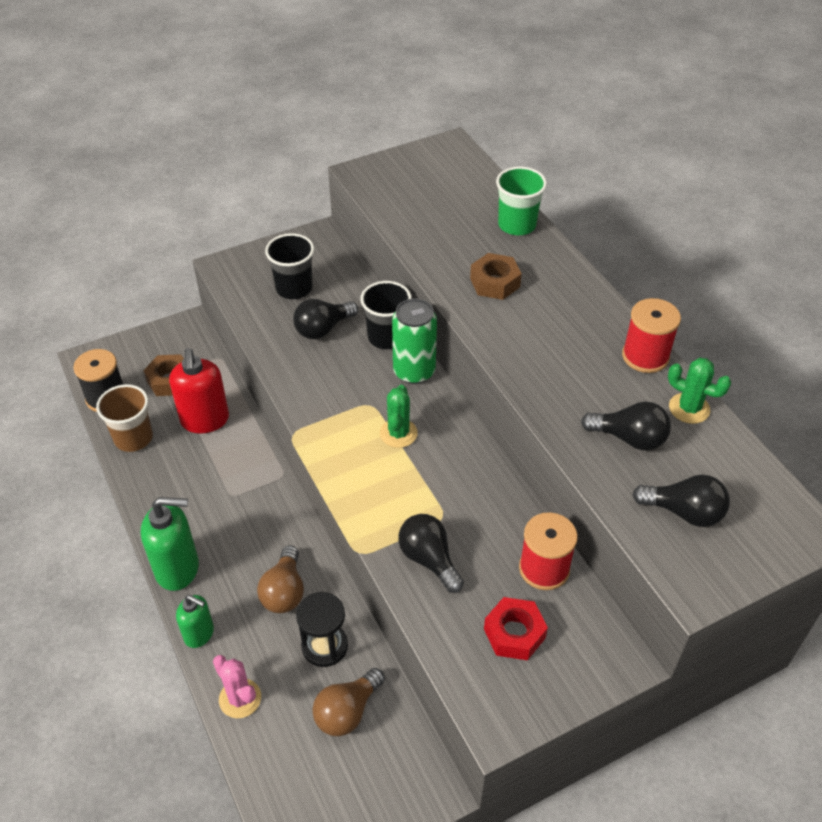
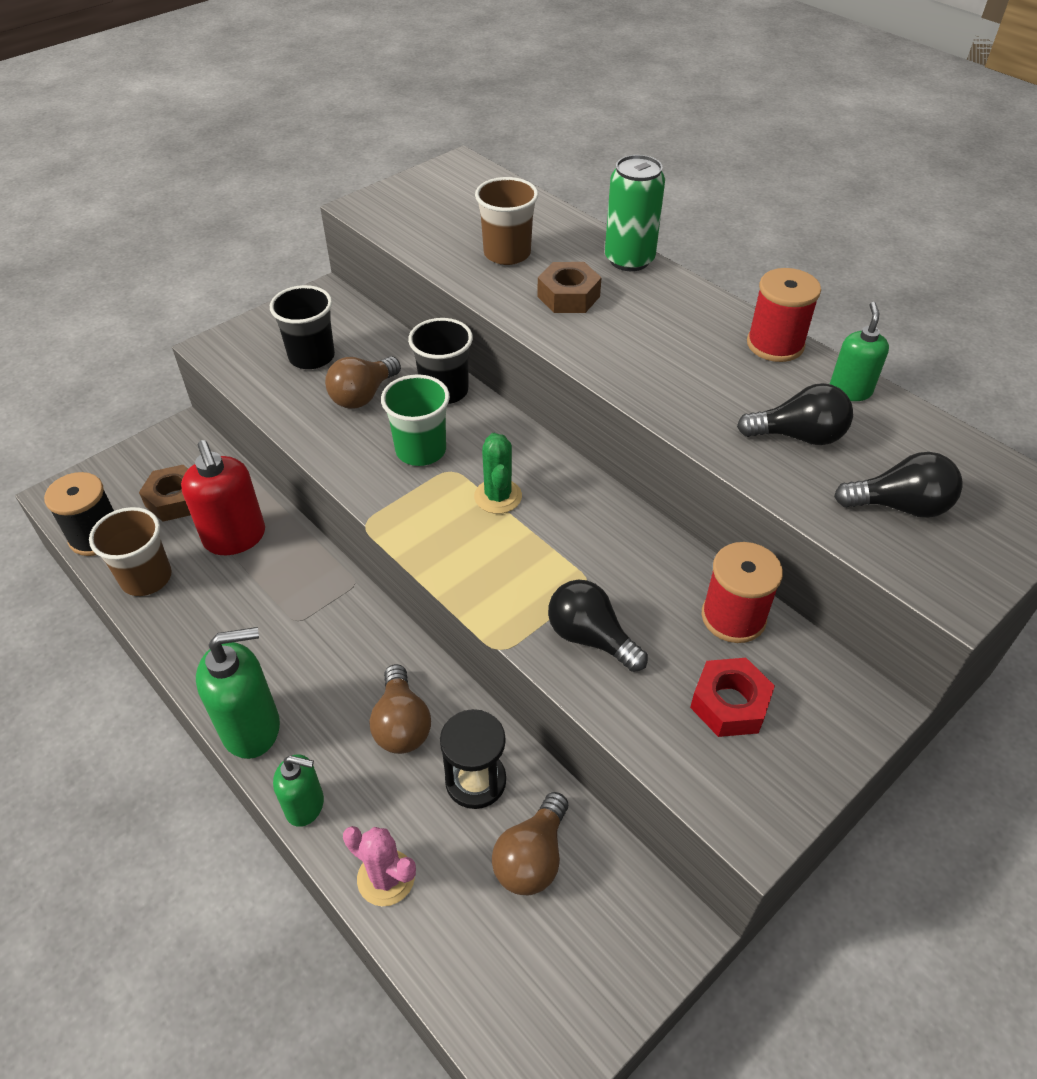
camera: 15 degrees left, 0 degrees up
(323, 329) = (363, 395): black light bulb -> brown light bulb
(414, 371) = (491, 423): green can -> green can (629, 260)
(460, 235) = (507, 254): none -> brown cup
(517, 225) = (569, 233): green cup -> green cup (421, 450)
(689, 408) = (850, 391): green cactus -> green soap dispenser

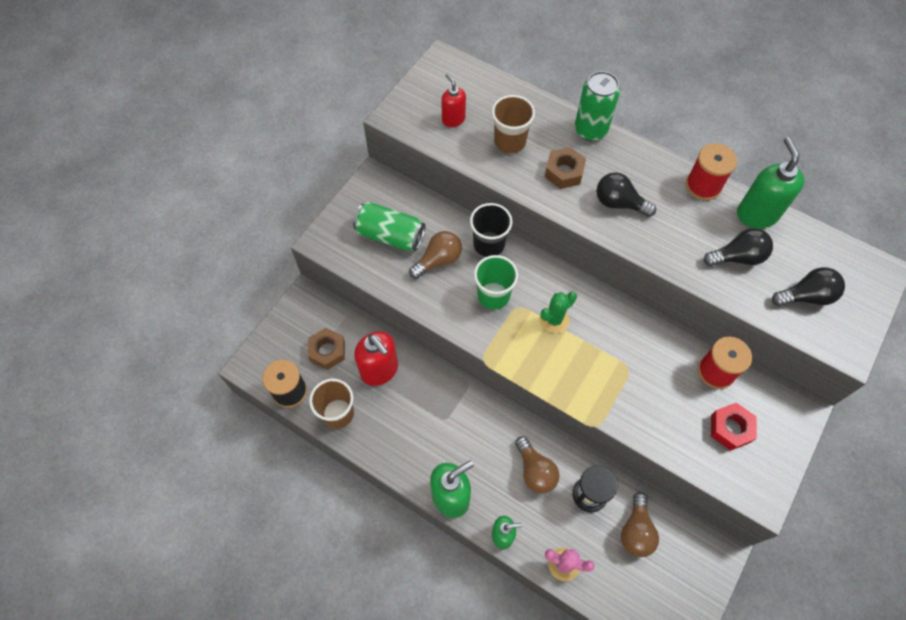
camera: 15 degrees left, 15 degrees up
(312, 357) = (390, 235): black cup -> green can
(363, 395) = (438, 260): brown light bulb -> brown light bulb turned 150 degrees counterclockwise
(441, 221) = (453, 119): none -> red soap dispenser
(498, 496) = (554, 319): green cactus -> green cactus turned 75 degrees clockwise
(590, 638) = (643, 406): black light bulb -> black light bulb (619, 203)
(850, 391) = (756, 214): green soap dispenser -> green soap dispenser, size x1.65

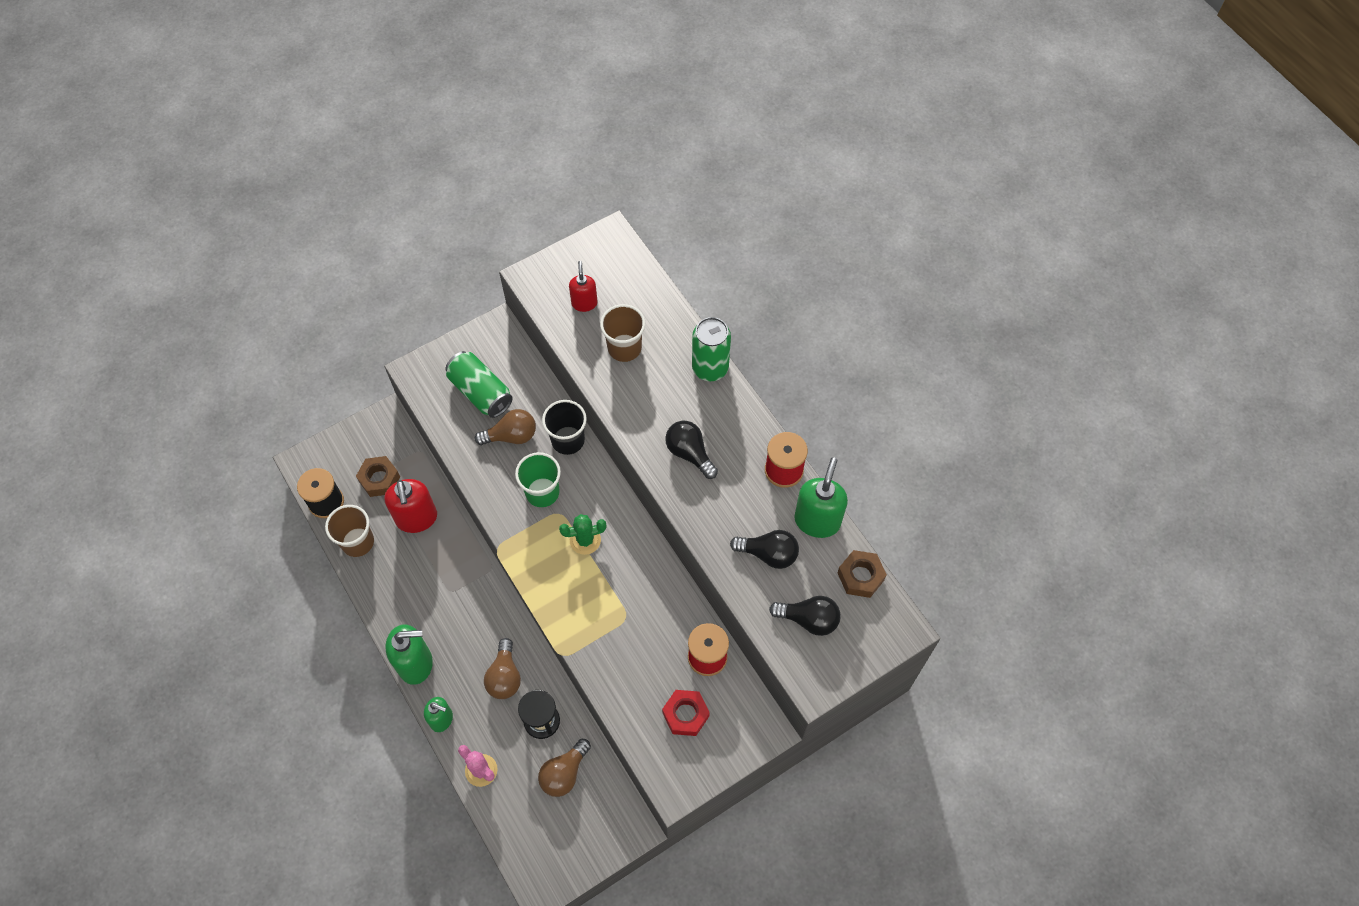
camera: 25 degrees right, 0 degrees up
(564, 172) = (657, 400): brown nut -> brown nut (860, 576)

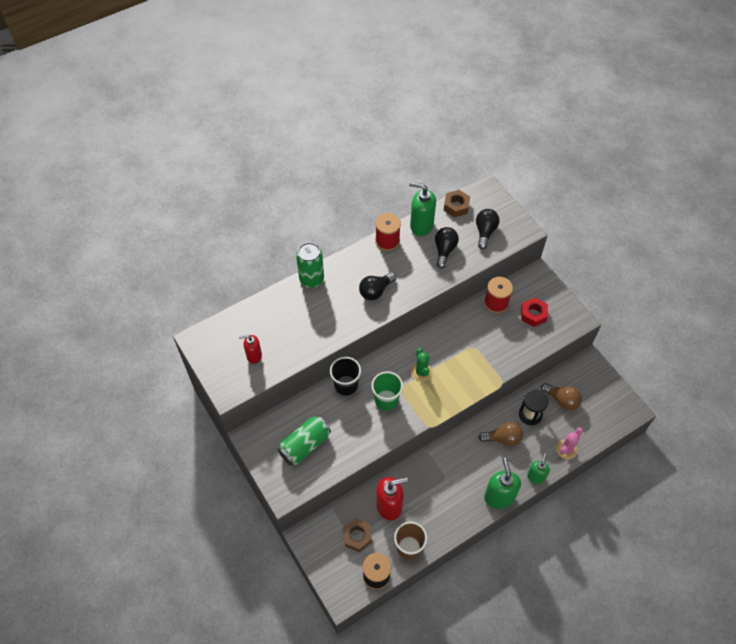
camera: 90 degrees left, 5 degrees down
(511, 436) = (342, 422): brown light bulb -> none
(624, 348) = (293, 329): brown cup -> none

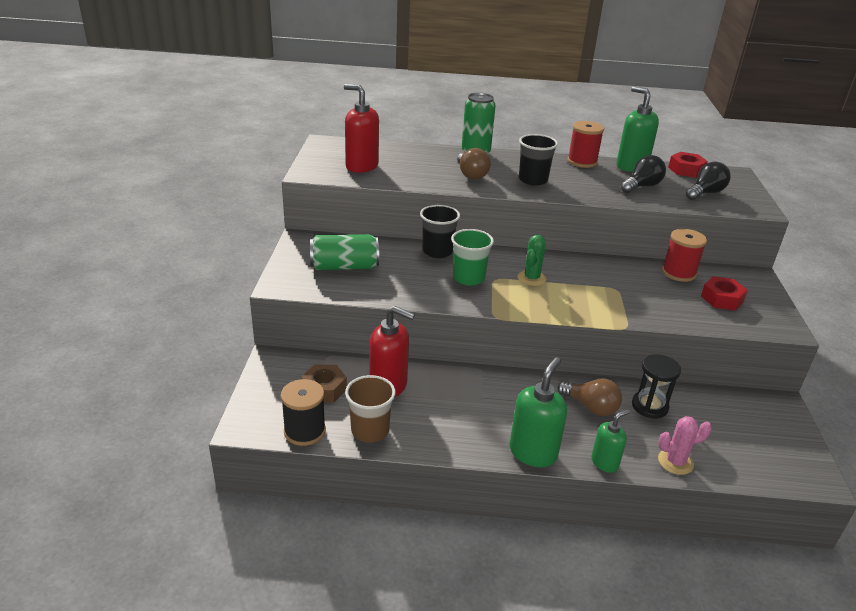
camera: 35 degrees right, 25 degrees down
(254, 356) = (361, 166): red soap dispenser -> red soap dispenser, size x1.65
(375, 291) = (533, 180): black light bulb -> black cup
(456, 206) = (686, 170): brown nut -> red nut
(562, 400) = (708, 416): brown light bulb -> brown light bulb (471, 175)

